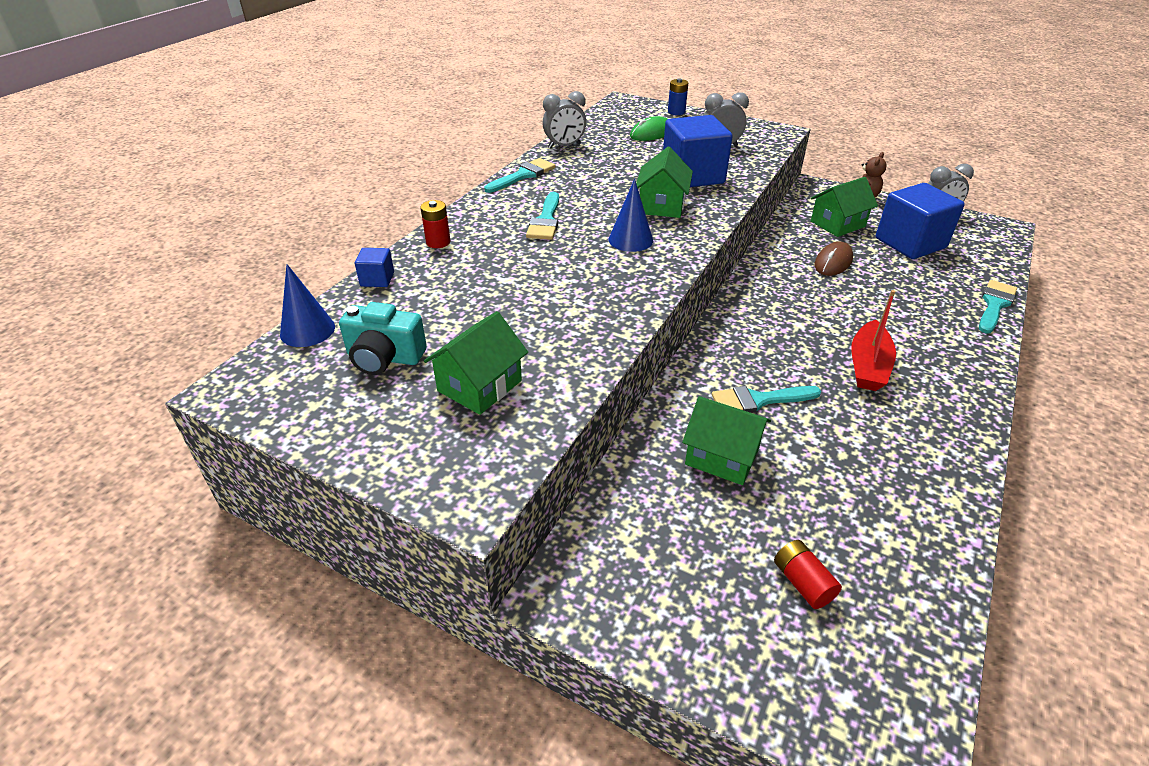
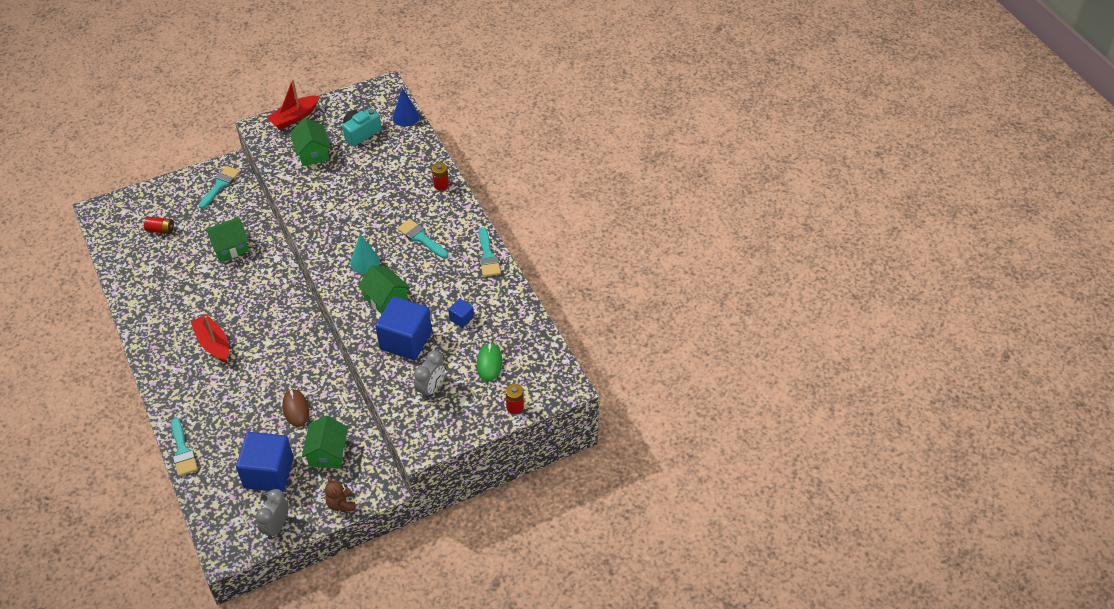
camera: 125 degrees right, 10 degrees up
(377, 279) = (426, 151): blue cube -> blue cube (461, 318)
(401, 464) = (294, 117): none -> red boat
(564, 146) = (513, 300): grey clock -> none
(630, 240) = (365, 262): blue cone -> turquoise cone
(676, 112) = (515, 407): blue battery -> red battery
(758, 400) = (242, 282): turquoise brush -> turquoise brush (220, 185)

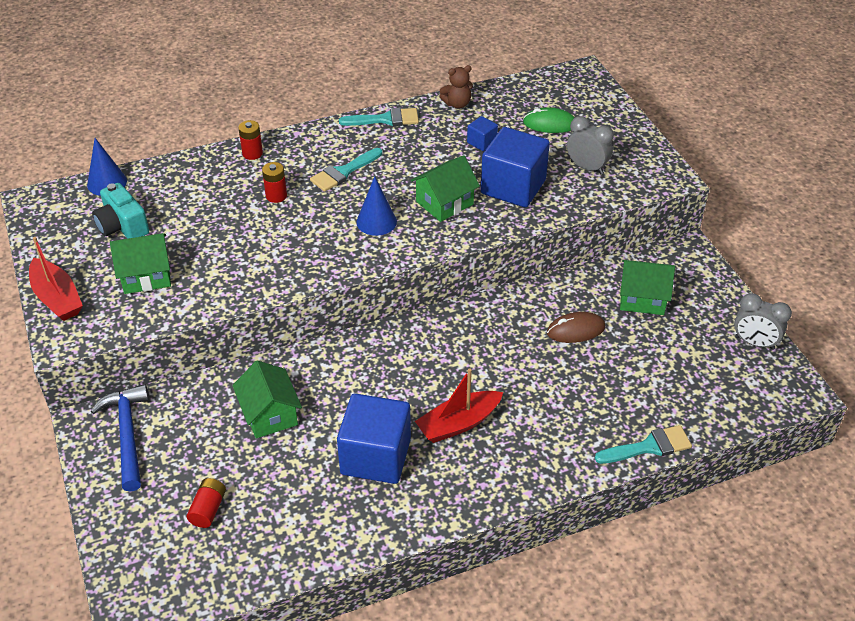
camera: 85 degrees left, 5 degrees down
(220, 185) = (128, 434): turquoise brush -> blue hammer
(269, 473) = (677, 353): blue cube -> blue cube (375, 456)
(341, 504) = (715, 285): brown teddy bear -> brown teddy bear (457, 104)
(365, 262) = (376, 221): turquoise cone -> blue cone
(515, 407) = (610, 108): red battery -> red battery (276, 196)

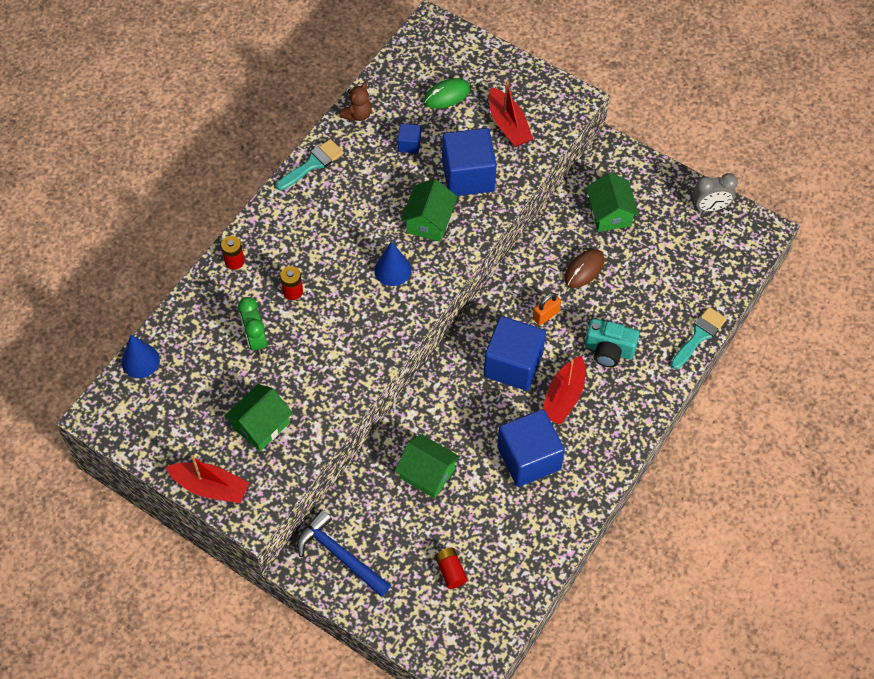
camera: 35 degrees left, 15 degrees up
(122, 226) = (196, 393): turquoise camera -> turquoise camera (609, 350)
(210, 214) = (255, 340): none -> green clock
(343, 172) = (326, 237): turquoise brush -> none
(434, 370) = (513, 365): none -> blue cube
(504, 347) = (546, 315): none -> orange padlock
(586, 167) = (508, 125): grey clock -> red boat
(642, 298) = (610, 213): green house -> green house turned 75 degrees counterclockwise

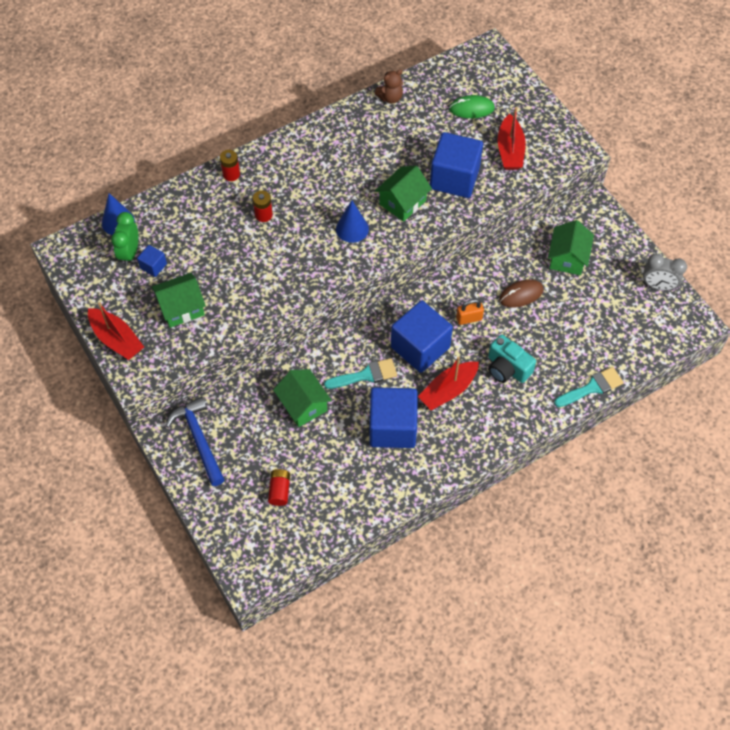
camera: 25 degrees right, 0 degrees up
(255, 340) = (214, 240): green clock -> green clock (130, 253)
(313, 164) = (334, 123): turquoise brush -> turquoise brush (366, 375)
(409, 144) = (419, 136): blue cube -> blue cube (153, 266)

